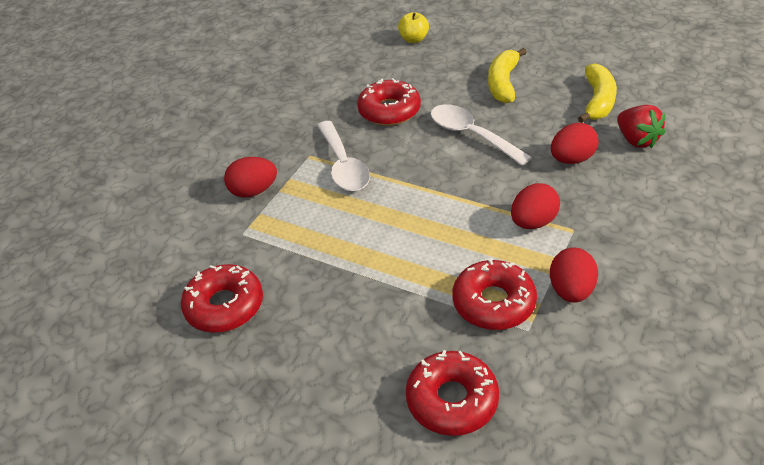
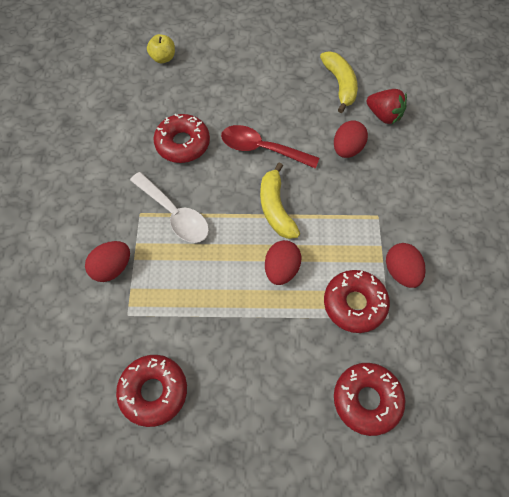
camera: 30 degrees left, 20 degrees up
(471, 135) = (261, 149): white spoon -> red spoon
(503, 83) = (260, 86): yellow banana -> yellow banana (276, 208)
(533, 222) = (347, 219): red egg -> red egg (281, 269)

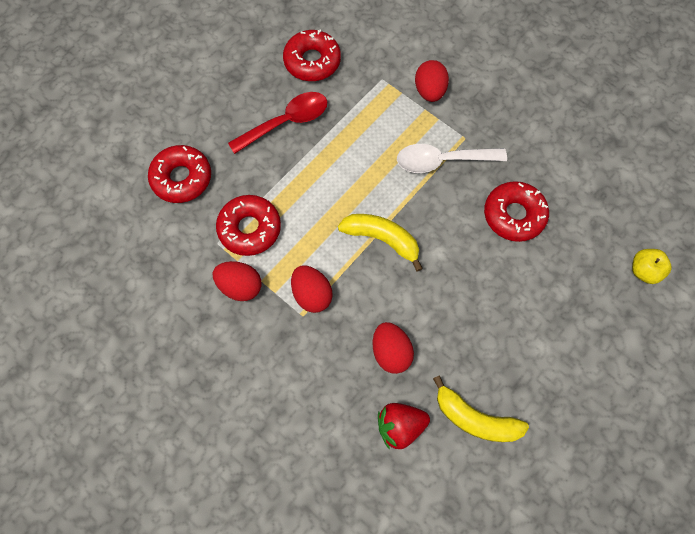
camera: 130 degrees right, 5 degrees up
(261, 149) = (454, 276): red spoon -> red spoon (286, 122)
(281, 269) = (324, 200): red egg -> red egg (312, 294)

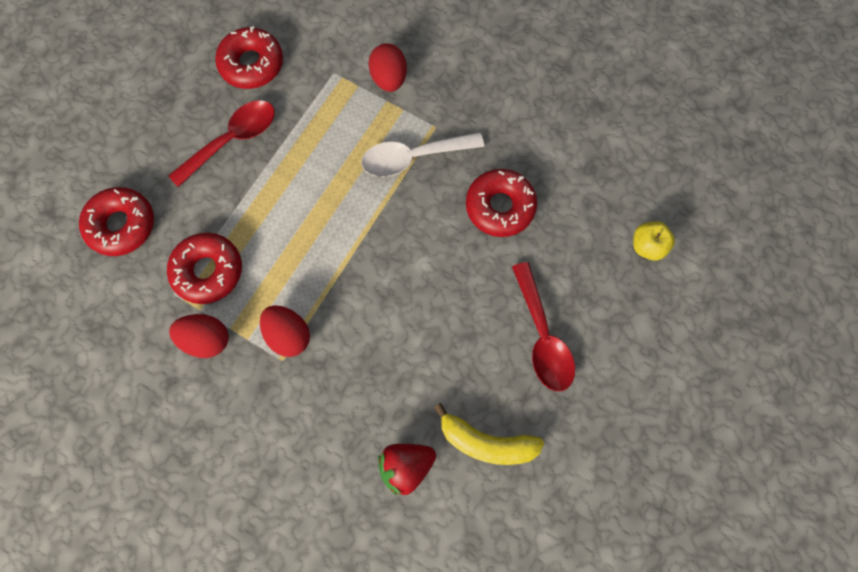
camera: 10 degrees left, 5 degrees up
(382, 239) = (358, 258): yellow banana -> none
(391, 352) = (385, 384): red egg -> none
(538, 334) = (542, 336): none -> red spoon

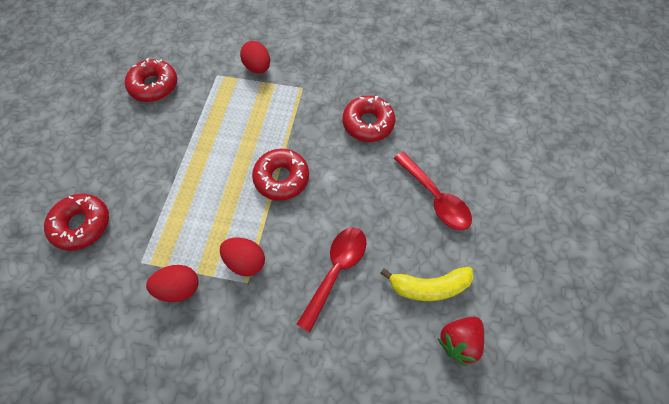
camera: 20 degrees left, 10 degrees down
(208, 271) = (165, 235): red donut -> red donut (281, 178)
(232, 140) = (155, 138): red spoon -> red spoon (336, 270)
(406, 465) = (376, 327): red strawberry -> red strawberry (458, 340)
(413, 157) = (294, 111): white spoon -> none
(647, 246) = (477, 117): yellow apple -> none

